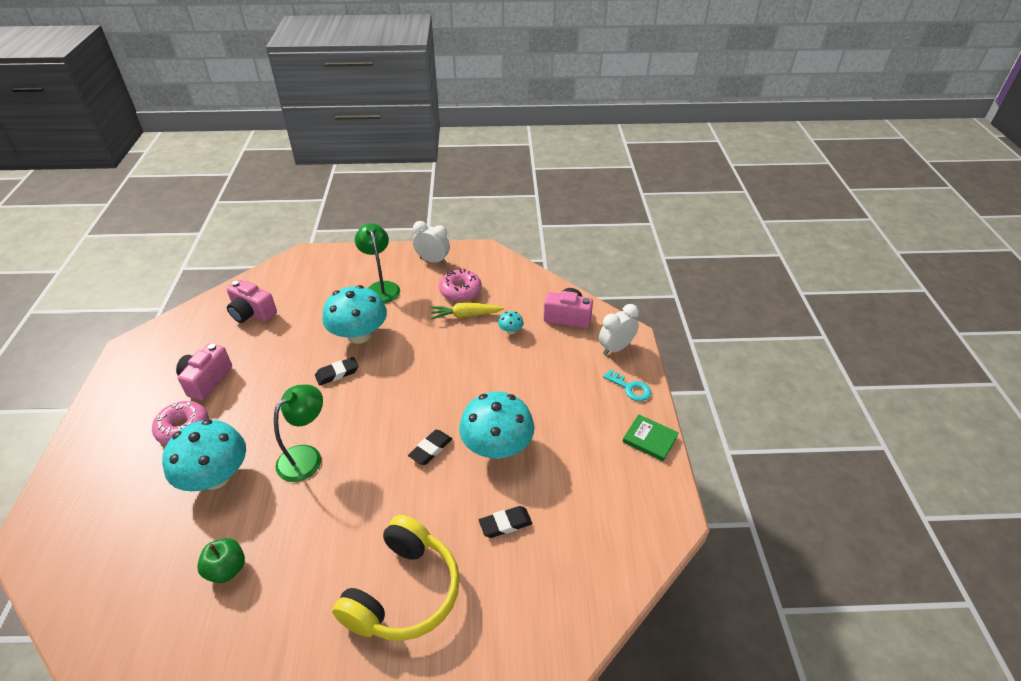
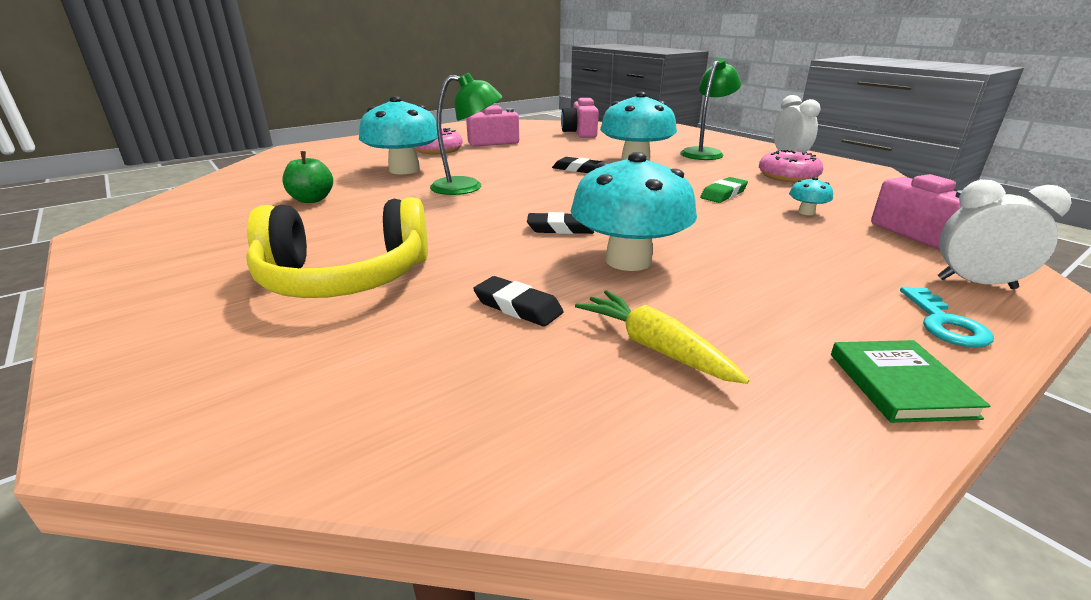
camera: 55 degrees right, 15 degrees down
(456, 340) = (723, 194): none -> green eraser
(465, 315) = (765, 188): yellow carrot -> yellow carrot (655, 348)

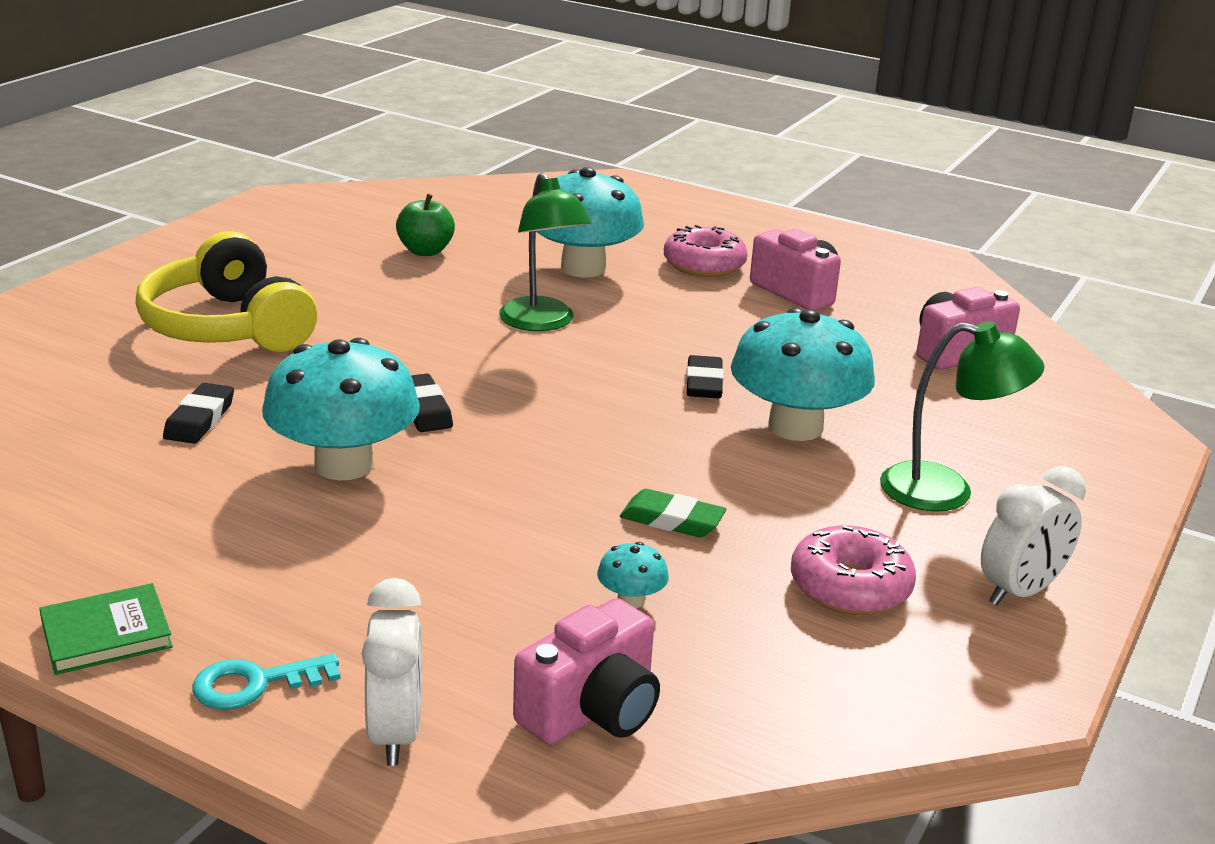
camera: 65 degrees right, 0 degrees up
(655, 348) = (141, 498): yellow carrot -> none

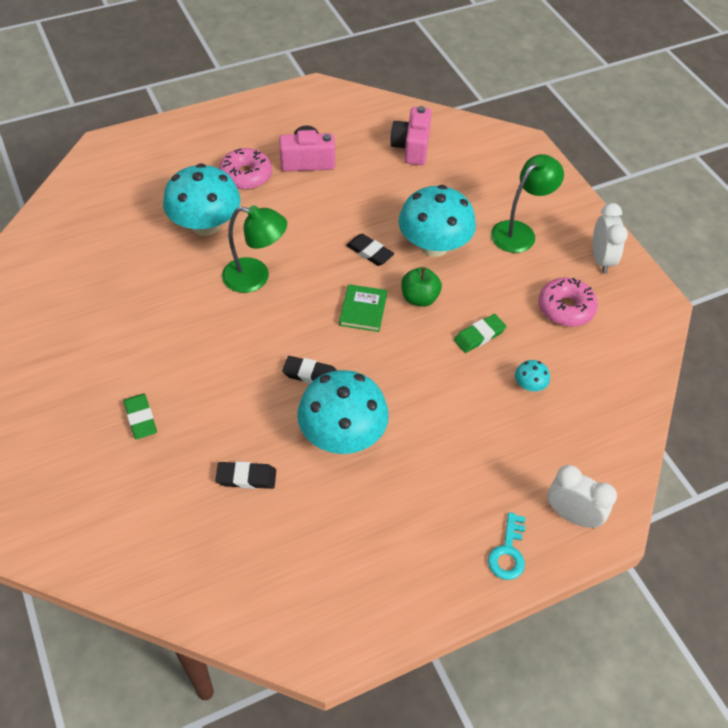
camera: 55 degrees left, 25 degrees up
(106, 634) = (432, 598): green book -> green book (363, 310)
(199, 419) = (246, 477): black eraser -> black eraser turned 45 degrees counterclockwise
(228, 327) = (141, 418): yellow headphones -> green eraser
(425, 251) = (120, 280): green apple -> green apple (419, 298)
(592, 710) = (595, 440): pink camera -> none

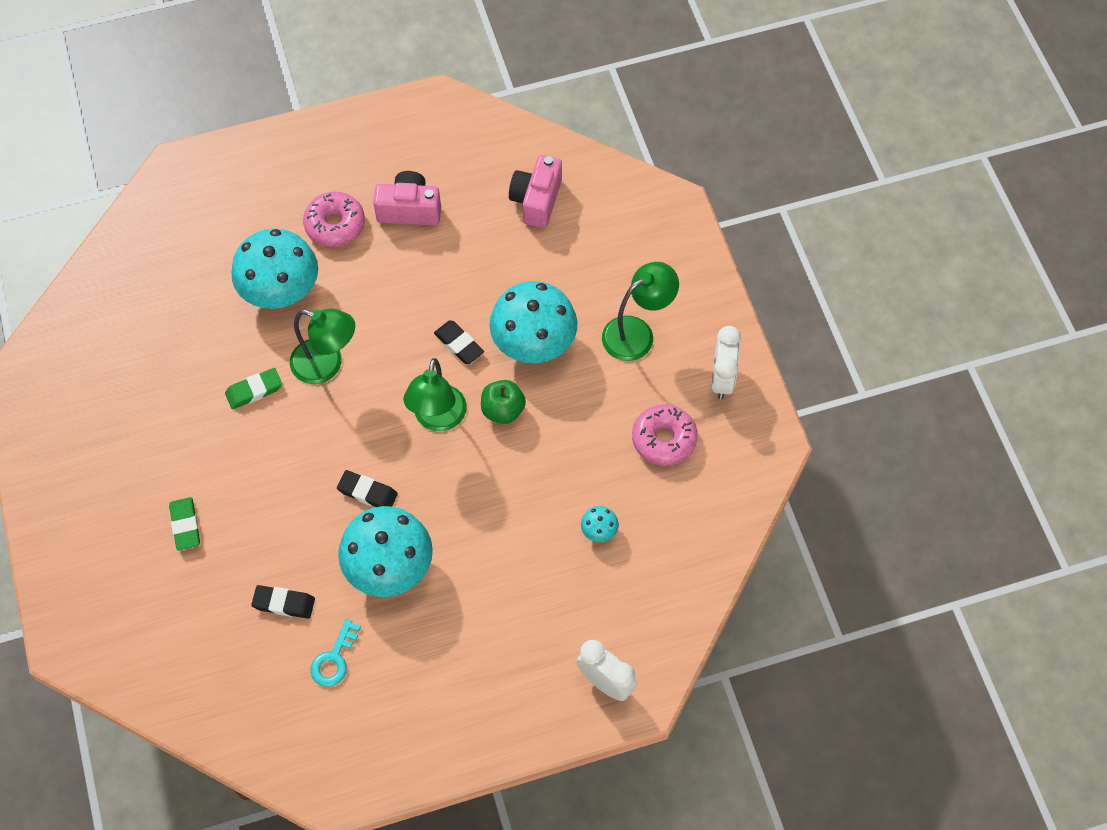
camera: 10 degrees right, 10 degrees up
(363, 310) = (438, 419): green book -> green lamp
(479, 336) = (558, 464): green eraser -> green eraser (254, 390)
(508, 552) = (531, 713): turquoise key -> turquoise key (334, 659)

